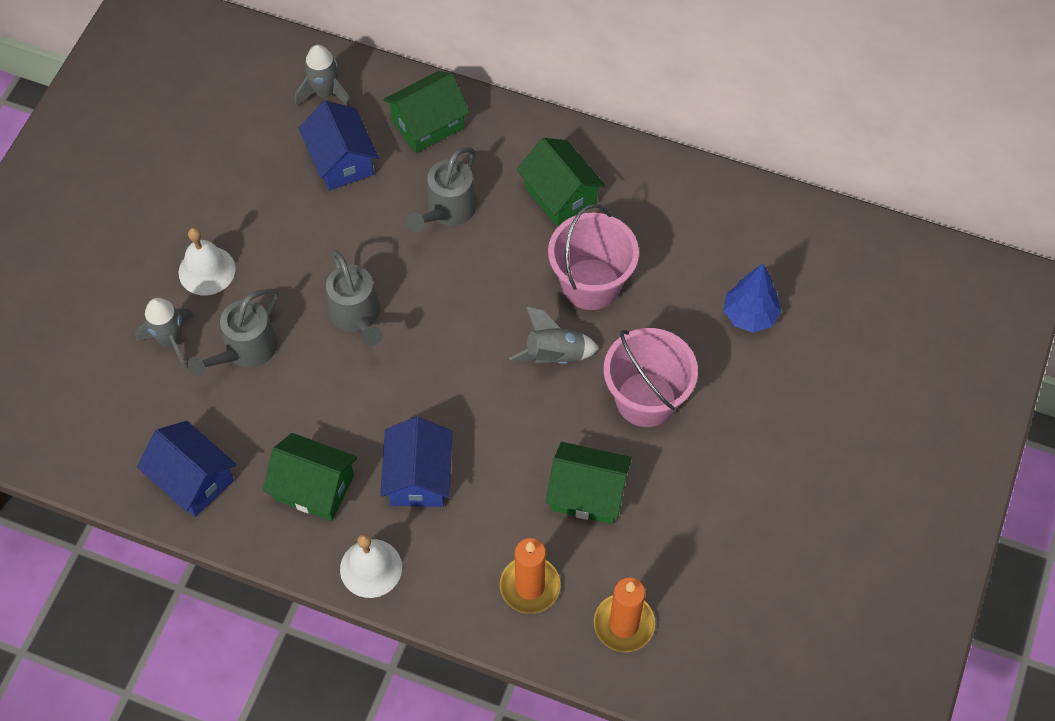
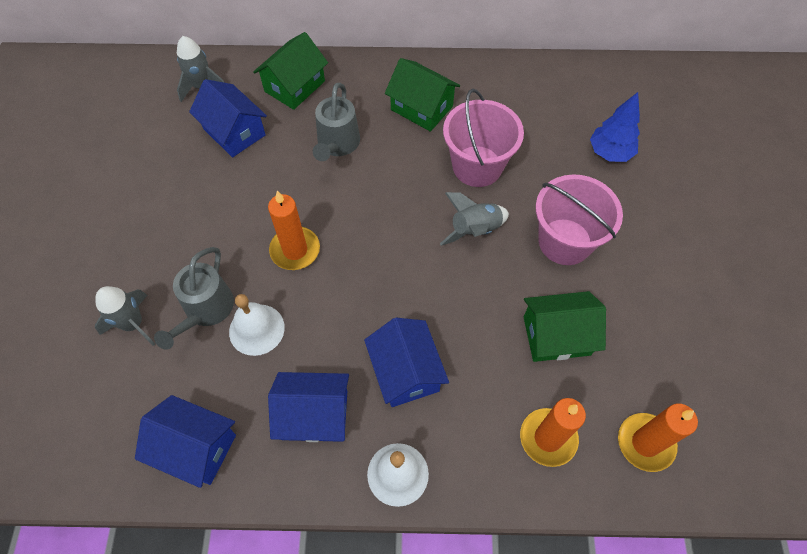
camera: 20 degrees left, 0 degrees up
(207, 270) = (147, 253): white bell -> white bell (256, 329)
(314, 487) = (314, 415): green house -> blue house
(357, 316) = (295, 250): grey watering can -> orange candle

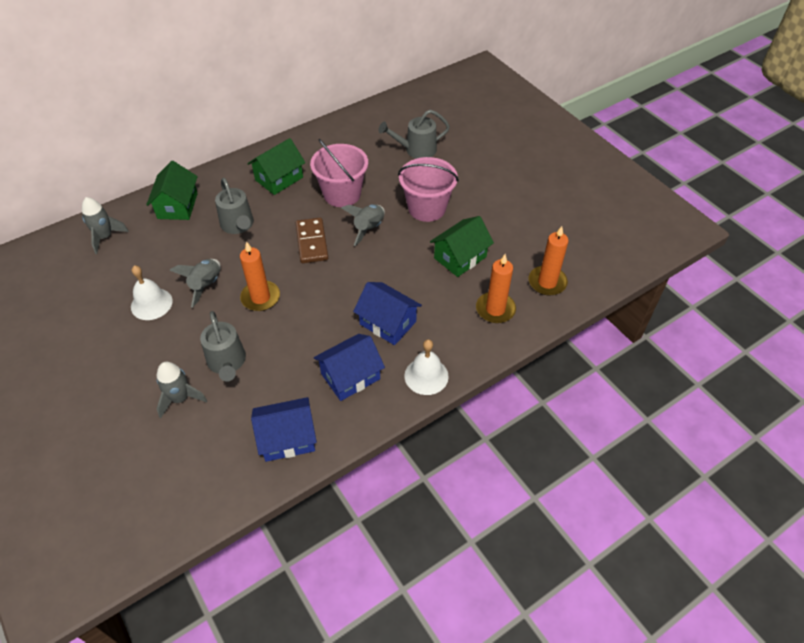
camera: 35 degrees left, 10 degrees down
(234, 132) = (156, 252): blue house -> none
(253, 201) = (206, 285): none -> grey rocket
(256, 329) = (272, 353): white bell -> white bell (151, 303)
(398, 211) = (312, 242): none -> brown domino
(421, 108) = (279, 178): green house -> green house turned 45 degrees counterclockwise
(610, 153) = (416, 150): blue tree -> grey watering can

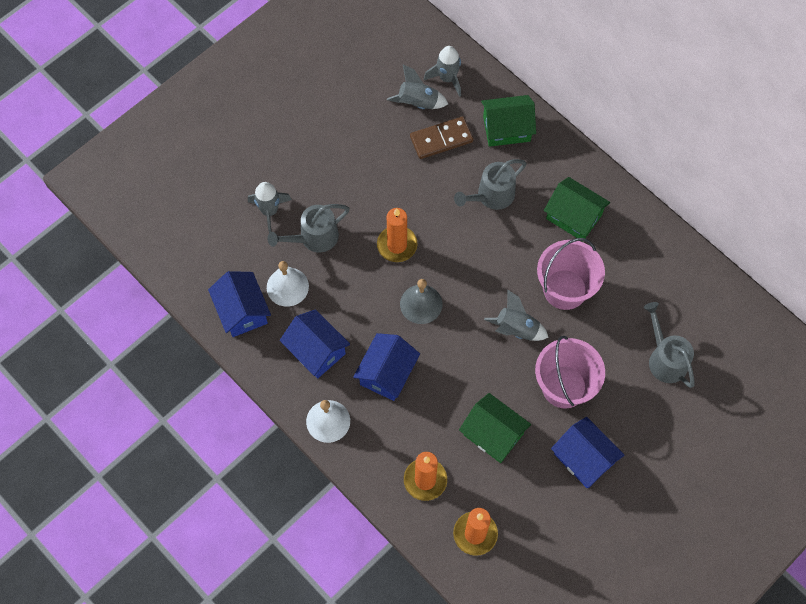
camera: 80 degrees right, 15 degrees up
(151, 303) = (371, 150): white bell -> white bell (287, 286)
(206, 285) = (402, 191): grey rocket -> grey rocket (417, 103)
(312, 242) = (482, 275): brown domino -> brown domino (441, 139)
(326, 288) = (421, 304): none -> grey bell
(489, 206) = (584, 458): none -> blue house

